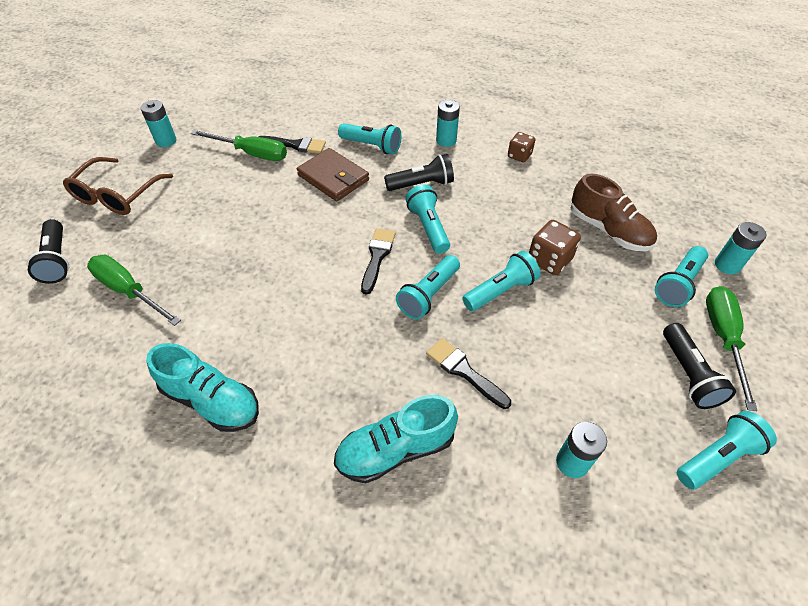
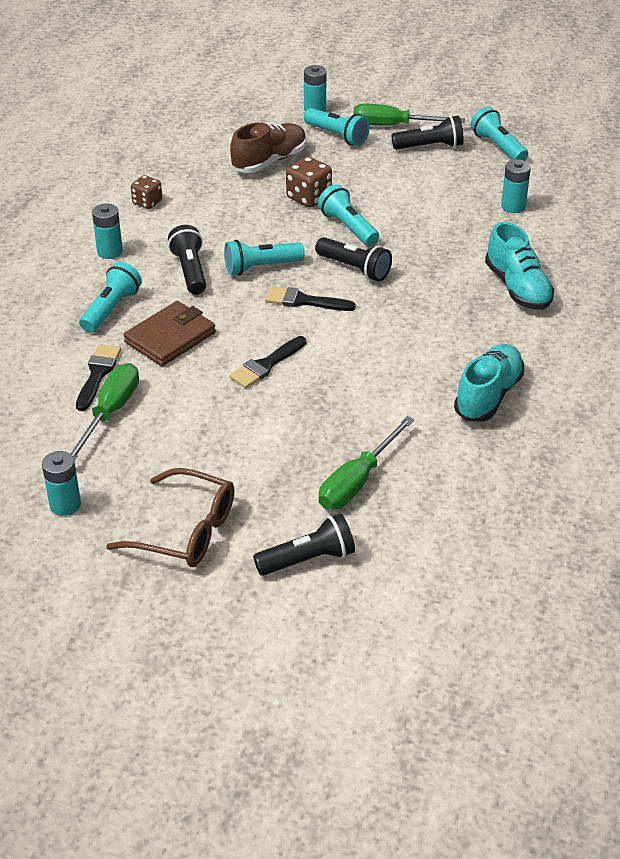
camera: 90 degrees left, 10 degrees down
(428, 295) = (354, 269): turquoise flashlight -> black flashlight
(464, 371) = (439, 251): black brush -> black brush (266, 365)

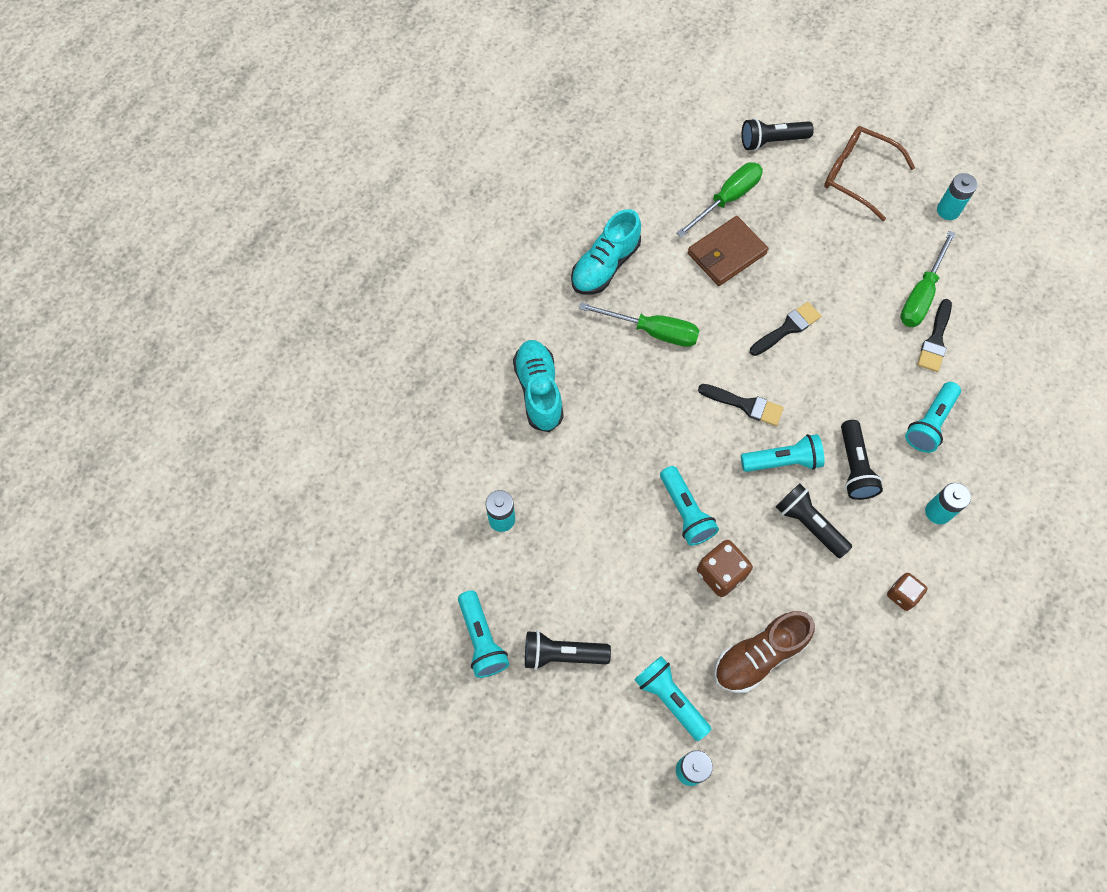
camera: 170 degrees left, 25 degrees up
(170, 337) = (872, 375): brown wallet -> brown wallet (726, 253)
(354, 269) = (689, 444): black flashlight -> black flashlight (809, 524)
(393, 126) = (596, 710): green screwdriver -> green screwdriver (652, 331)

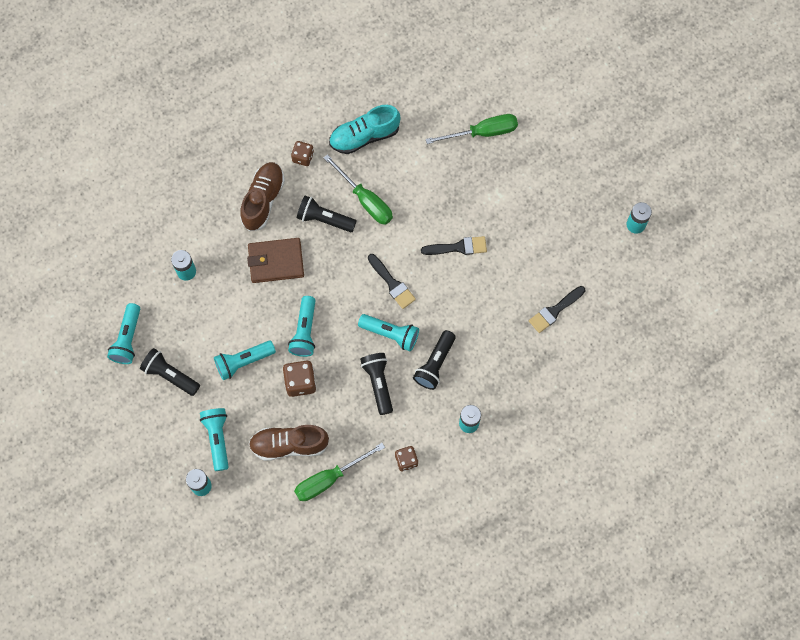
camera: 30 degrees right, 5 degrees up
(538, 391) = (263, 200): turquoise shoe -> brown shoe
(552, 322) = (303, 157): none -> brown dice
(726, 253) = (454, 172): brown wallet -> brown wallet (276, 261)
(772, 141) = (546, 105): black flashlight -> black flashlight (324, 219)
(857, 176) = (589, 164): brown glasses -> none
(921, 295) = (569, 274): green screwdriver -> green screwdriver (329, 479)
(930, 423) = (507, 364): turquoise flashlight -> turquoise flashlight (243, 362)

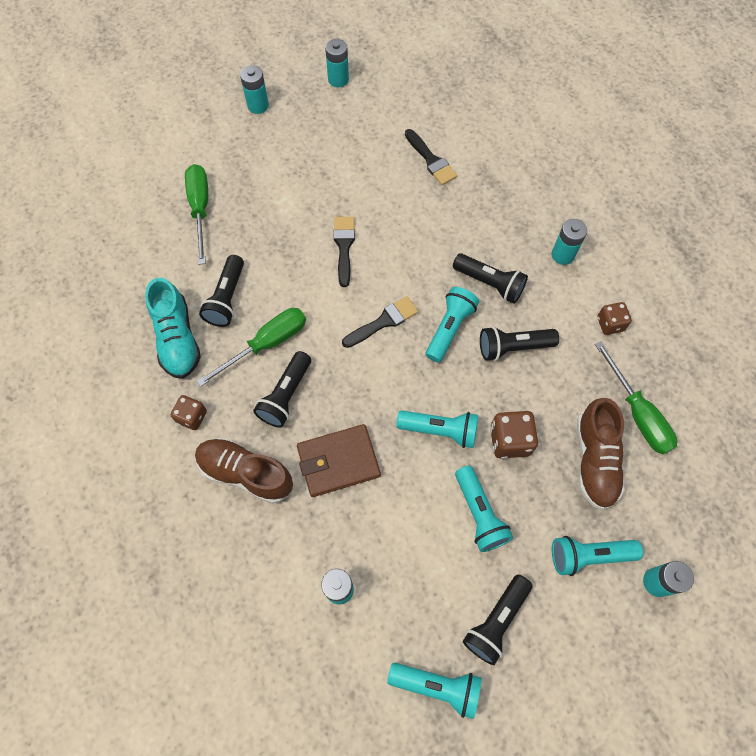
camera: 85 degrees left, 5 degrees down
(276, 261) = (338, 461): brown wallet -> brown wallet turned 75 degrees clockwise
(402, 165) = (227, 298): none -> black flashlight
(596, 161) = (258, 105): none -> turquoise battery

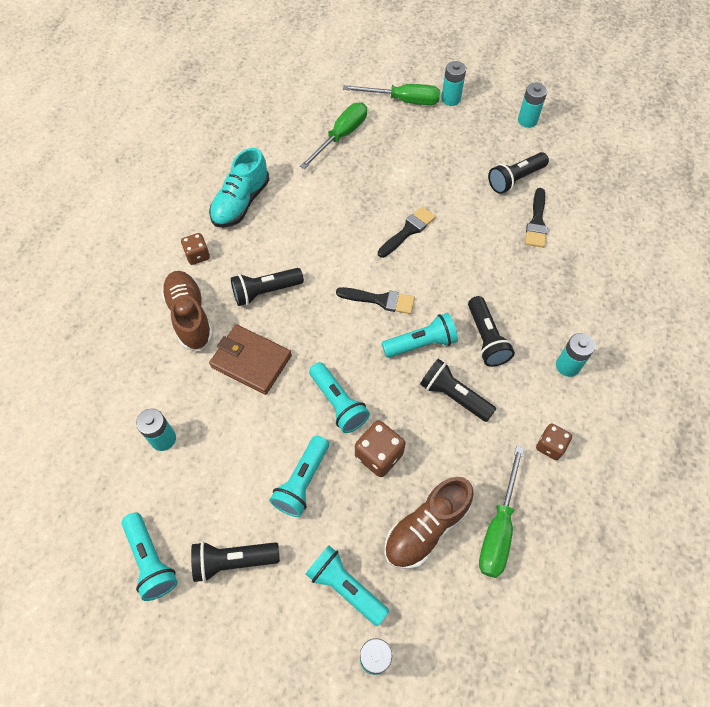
camera: 45 degrees right, 5 degrees down
(227, 298) = (297, 202): black flashlight -> black flashlight (515, 179)
(266, 344) = (289, 250): green screwdriver -> green screwdriver (403, 100)

